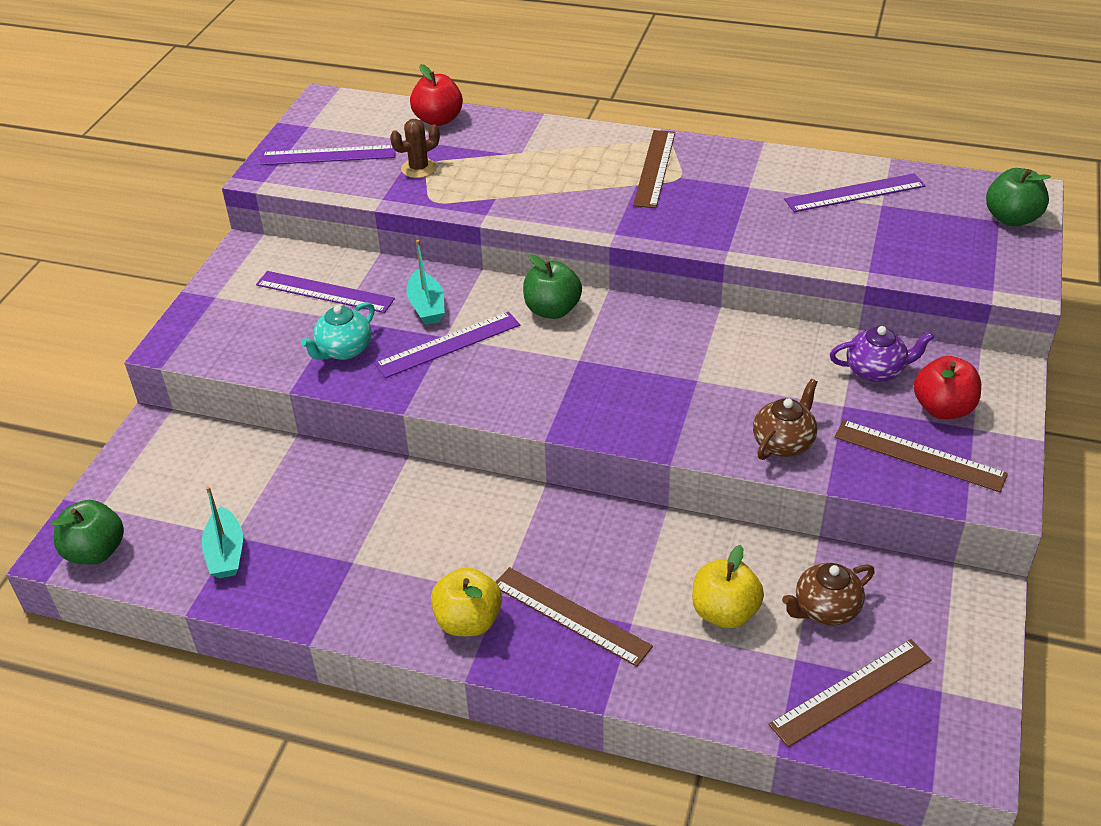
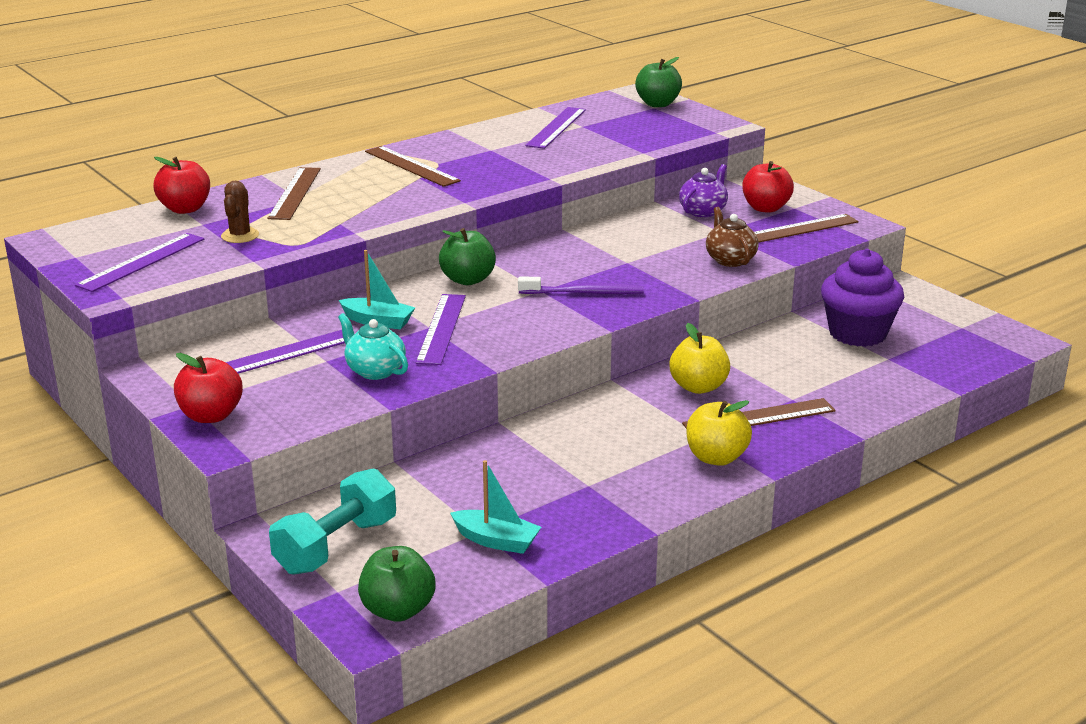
camera: 55 degrees left, 15 degrees down
(157, 472) = (336, 546): none -> turquoise dumbbell
(206, 315) = (211, 416): none -> red apple
(343, 350) = (374, 370): turquoise teapot -> turquoise teapot turned 150 degrees clockwise
(601, 387) = (584, 293): none -> purple toothbrush
(724, 612) = (821, 364): yellow apple -> yellow apple (698, 387)
(825, 609) = (857, 333): brown teapot -> purple cupcake
(851, 692) = (934, 352): brown ruler -> brown ruler (295, 193)

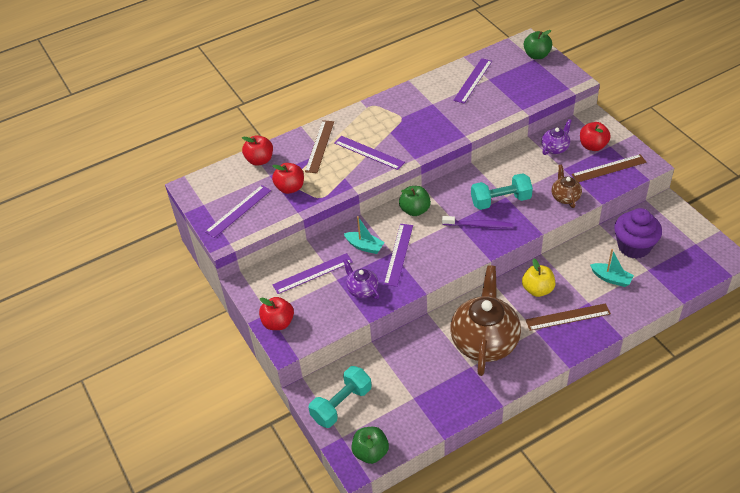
camera: 10 degrees right, 20 degrees up
(240, 236) = (290, 188): brown cactus -> red apple
(374, 370) = (362, 289): turquoise teapot -> purple teapot
(383, 197) = (369, 152): none -> purple ruler
(411, 166) = (386, 120): brown ruler -> none
(496, 541) = (421, 406): turquoise boat -> turquoise boat (611, 278)
(610, 452) = (484, 341): none -> brown teapot
(619, 266) = (500, 201): none -> turquoise dumbbell
(716, 458) = (540, 349): yellow apple -> none

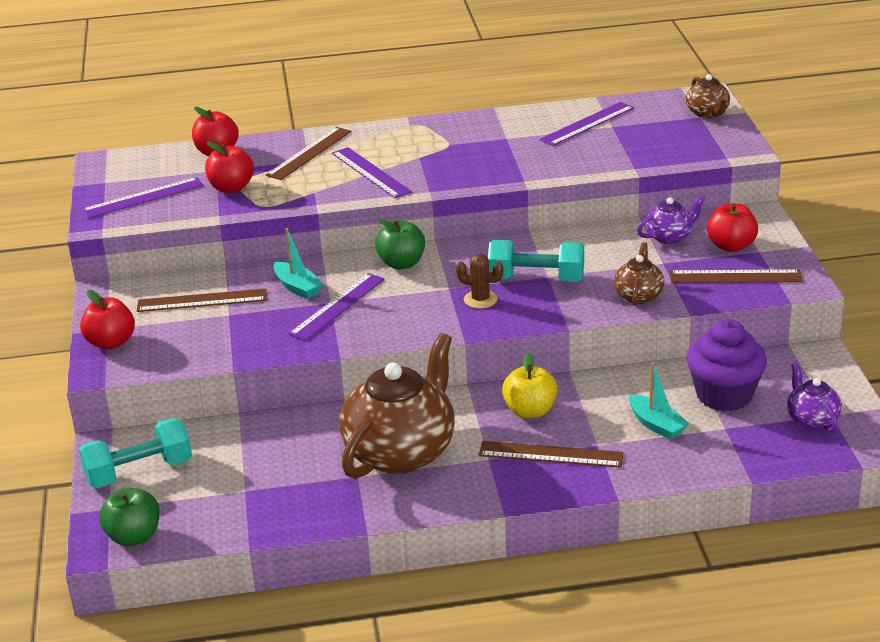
camera: 20 degrees right, 15 degrees down
(312, 273) = (202, 301): purple ruler -> brown ruler
(362, 289) = (254, 333): purple teapot -> purple teapot (811, 419)
(479, 225) = (480, 299): purple toothbrush -> brown cactus
(536, 55) = (707, 113): green apple -> brown teapot

